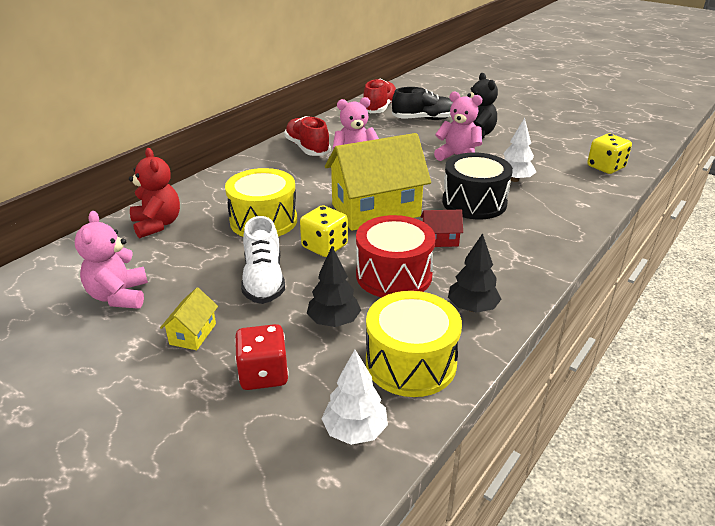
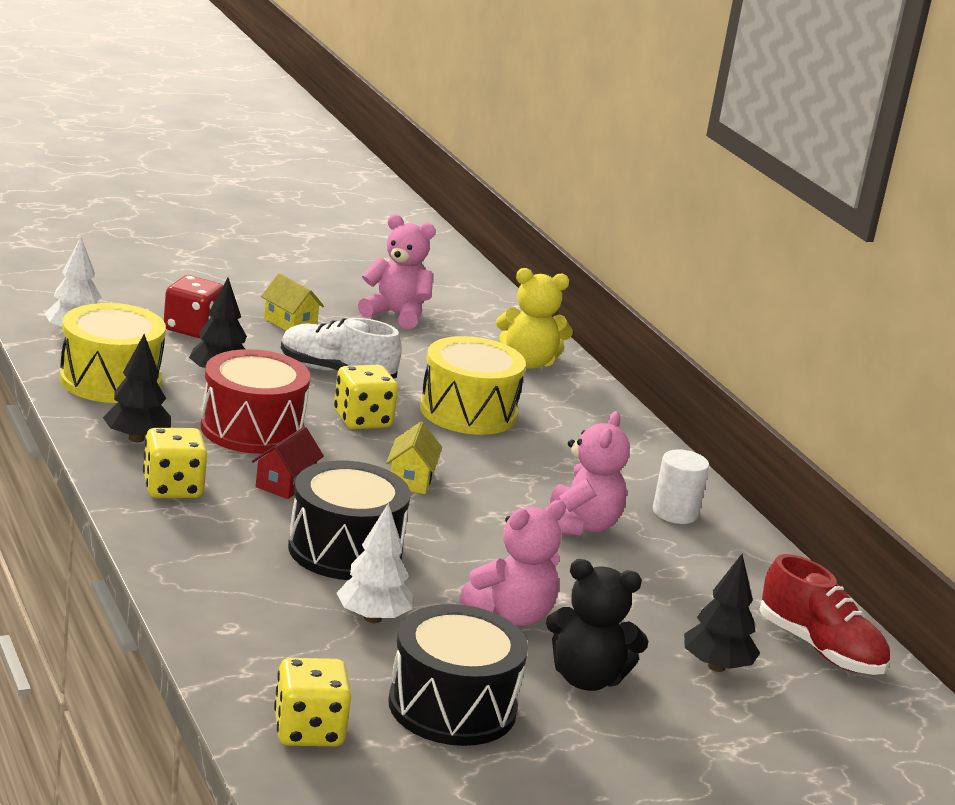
camera: 115 degrees right, 10 degrees down
(157, 224) = (528, 362): red teddy bear -> yellow teddy bear
(307, 148) = (675, 513): red shoe -> white cylinder
(376, 210) = (410, 479): yellow house -> yellow house, size x0.42
(424, 119) = (716, 666): black shoe -> black tree
(504, 268) = (172, 488): none -> yellow dice
(539, 150) = (452, 707): none -> black drum

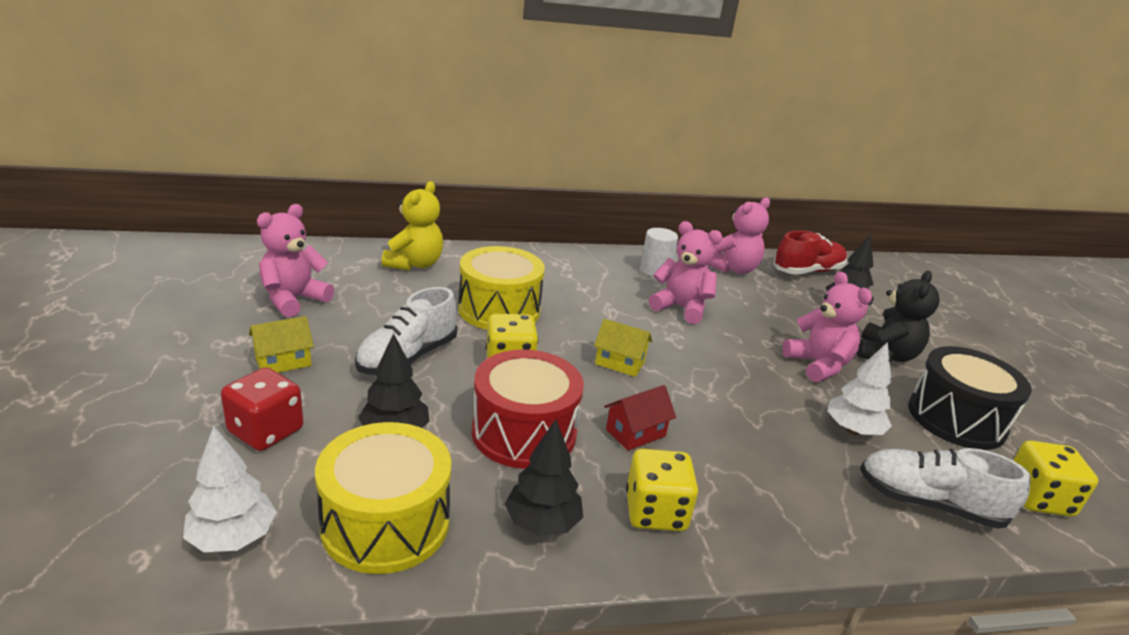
camera: 75 degrees left, 5 degrees up
(259, 645) = (928, 503): none -> white shoe
(285, 483) = (635, 433): red house -> red house turned 75 degrees counterclockwise
(345, 550) = (749, 422): black drum -> none
(751, 578) = (733, 269): none -> pink teddy bear

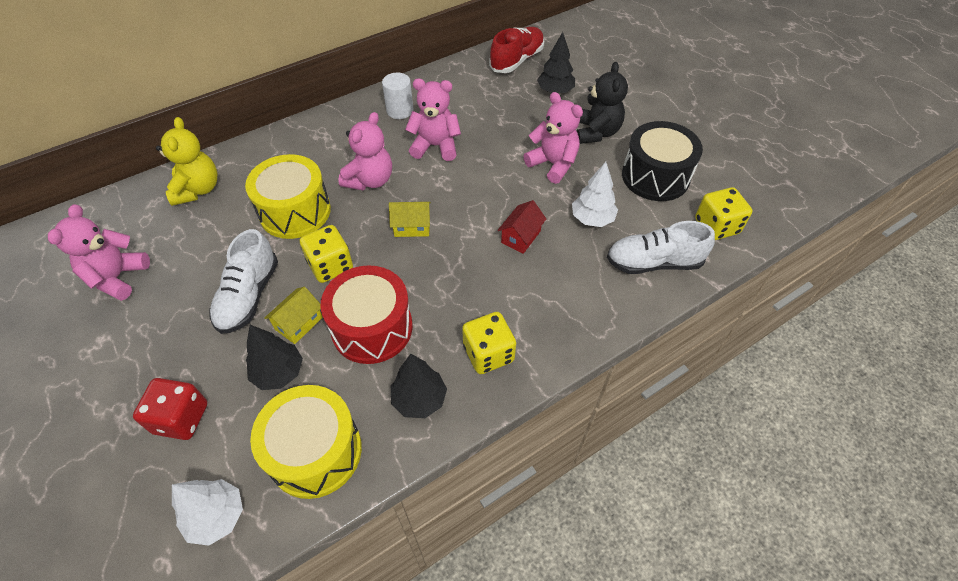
camera: 20 degrees left, 25 degrees up
(283, 361) = (151, 346): yellow house -> yellow house (299, 323)
(635, 433) = (449, 290): red house -> red house (521, 237)
(733, 269) = (460, 82): pink teddy bear -> pink teddy bear (370, 180)

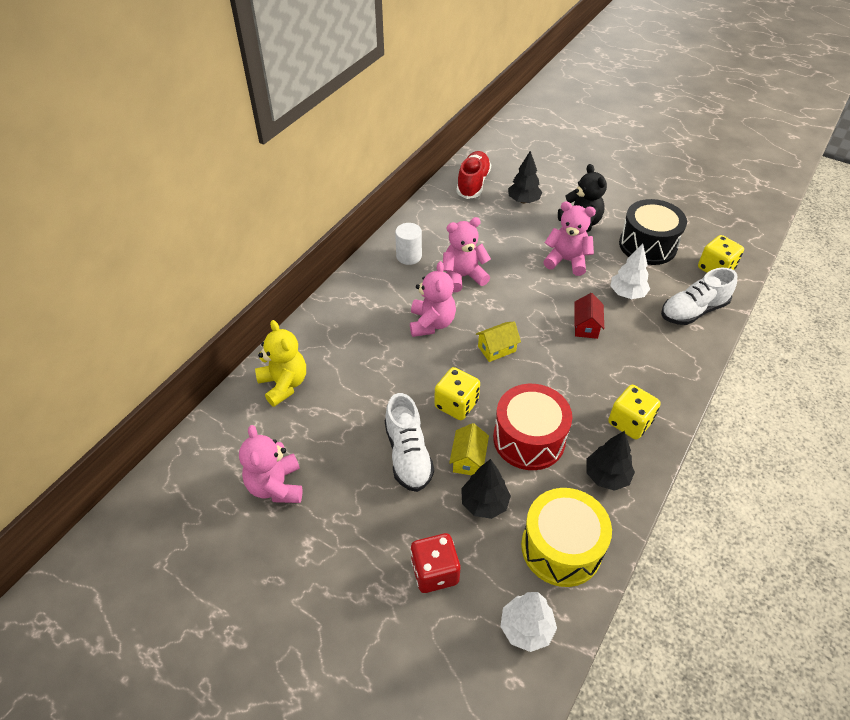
camera: 25 degrees left, 5 degrees down
(295, 211) = (389, 371): yellow drum -> none

